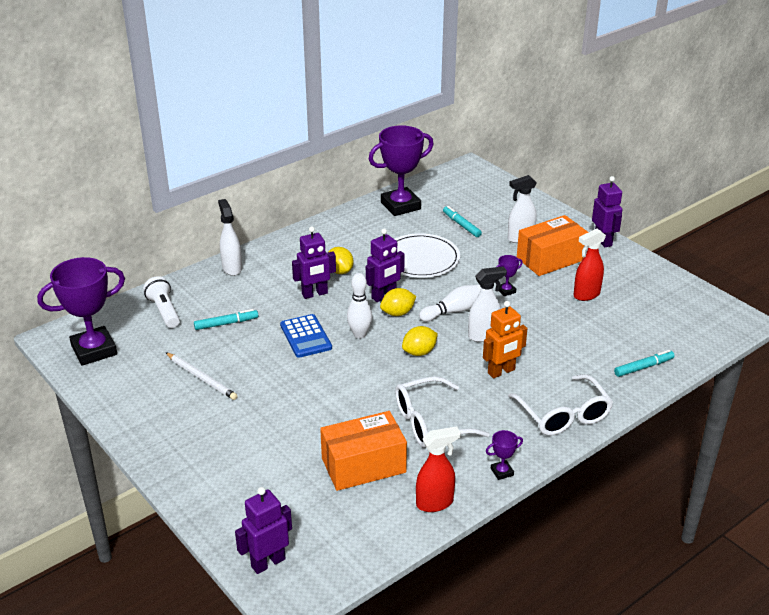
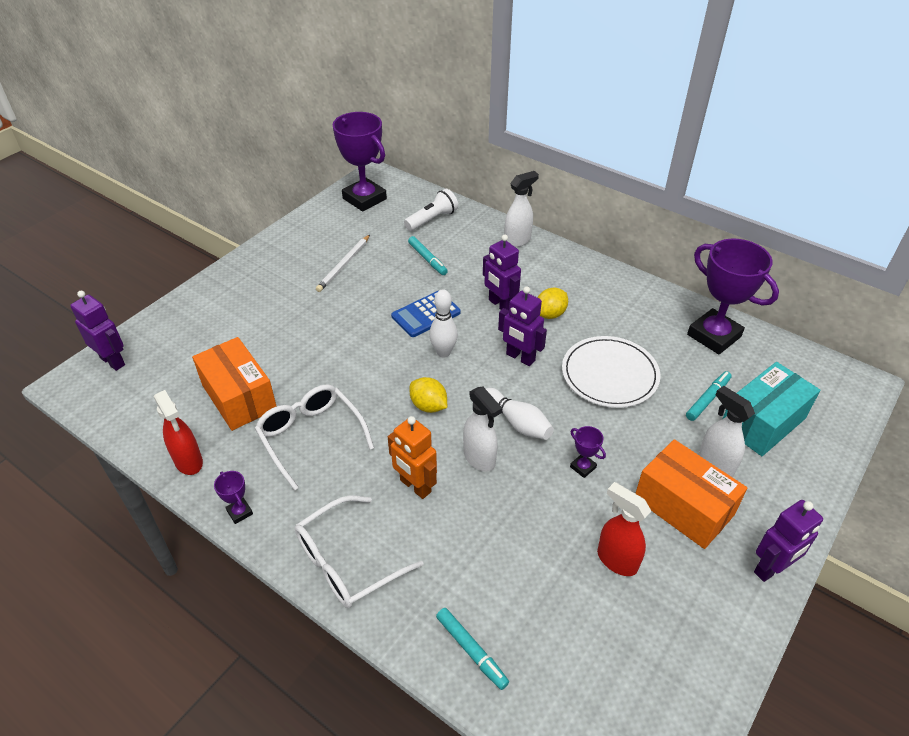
camera: 75 degrees right, 10 degrees up
(398, 313) = (493, 375): yellow lemon -> none
(489, 210) = (762, 422): none -> turquoise box

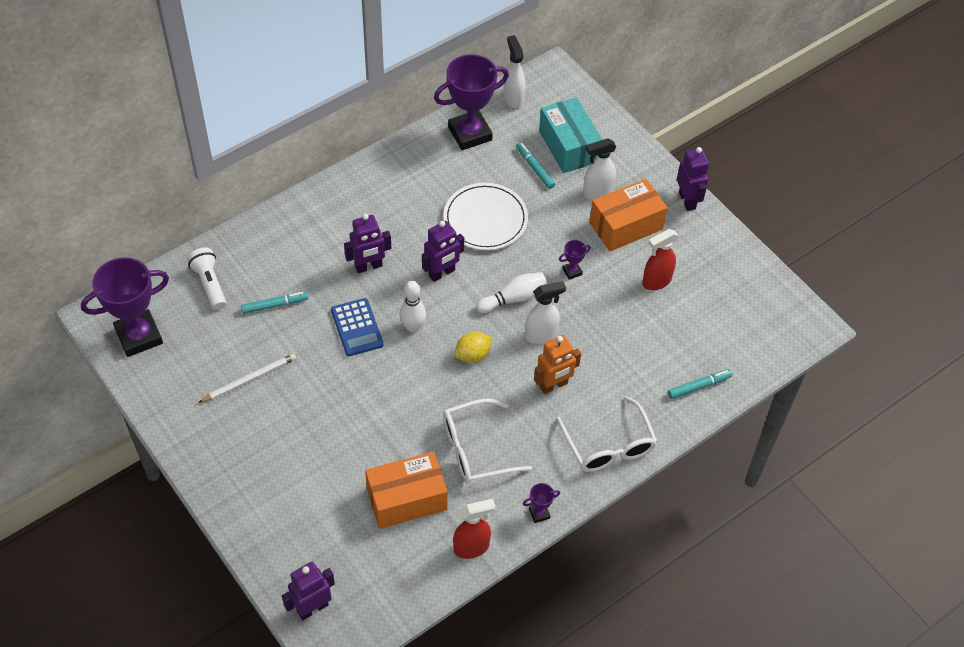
camera: 75 degrees left, 10 degrees up
(344, 265) = (250, 379): white pencil -> white pencil turned 75 degrees counterclockwise
(517, 241) = (281, 223): white spray bottle -> white spray bottle (513, 98)
(550, 314) = (397, 233): yellow lemon -> none

